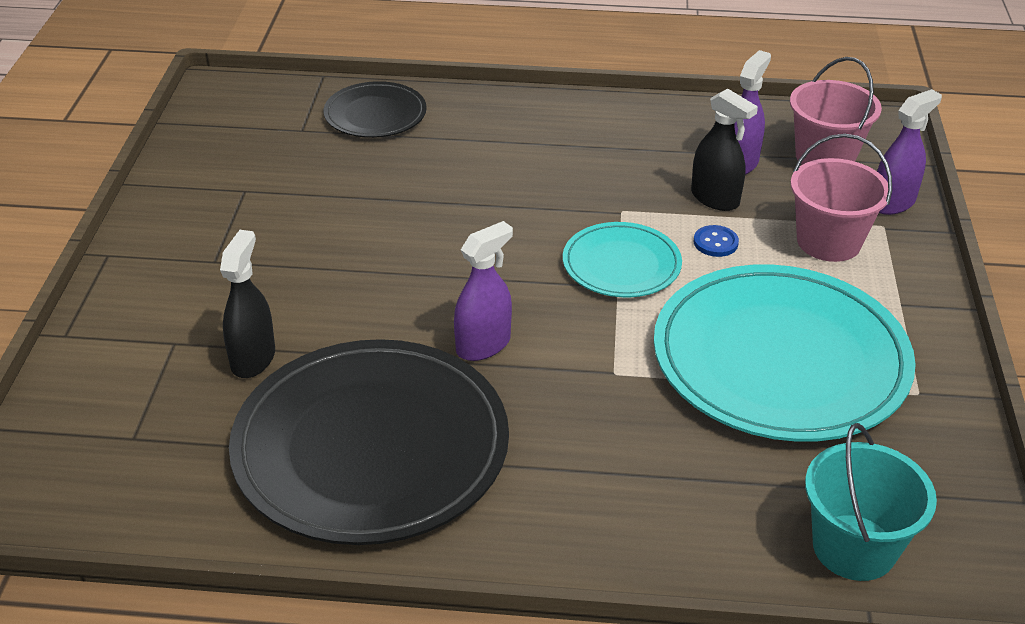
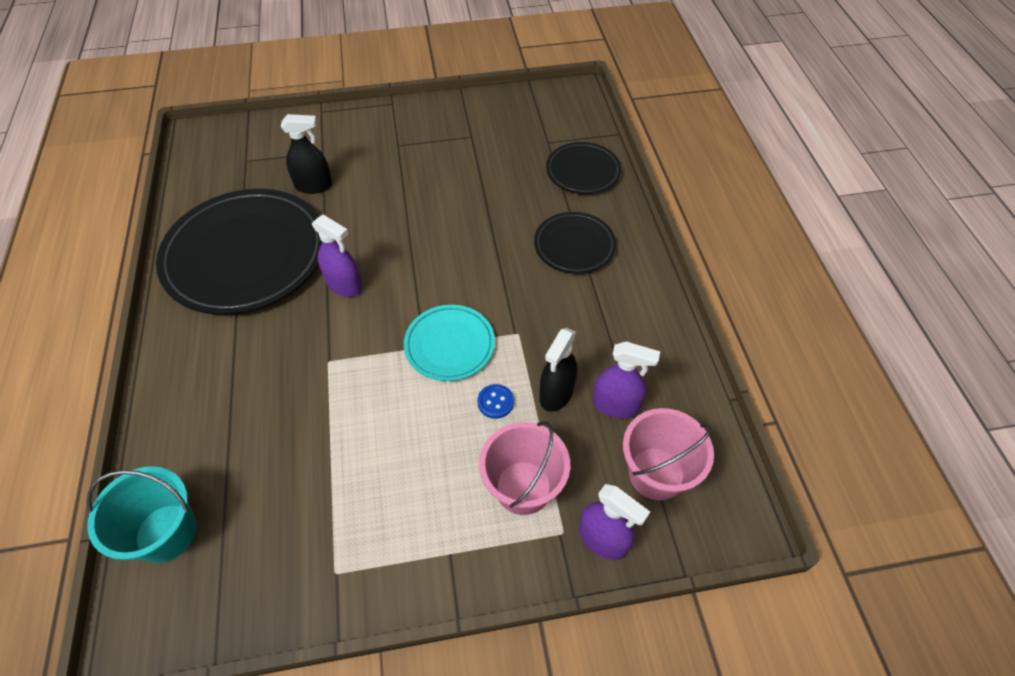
camera: 75 degrees right, 15 degrees up
(501, 145) = (574, 245): none -> black plate
(780, 359) = (359, 464): turquoise plate -> none

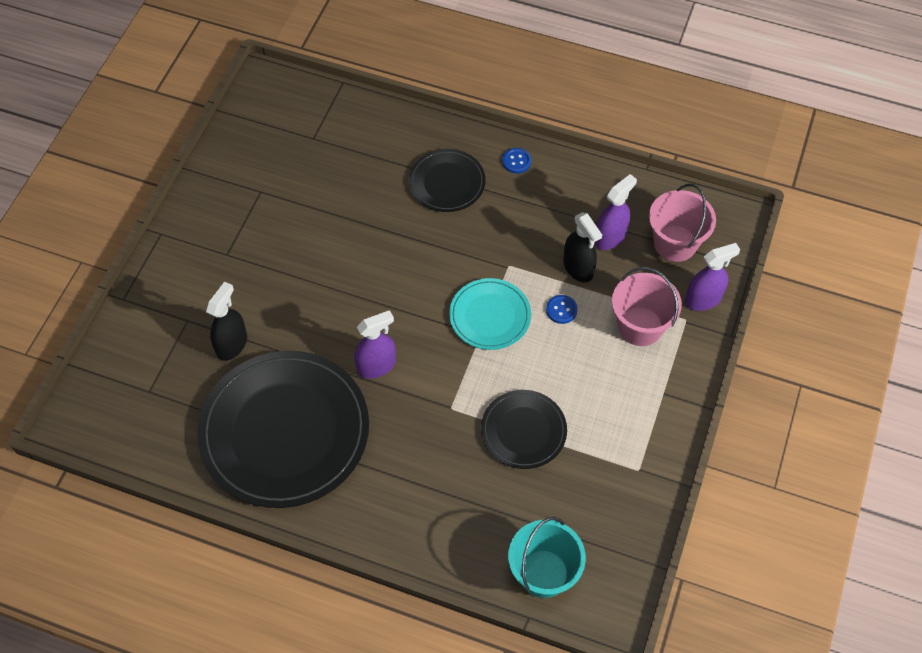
camera: 60 degrees left, 5 degrees up
(583, 171) = (368, 132): black plate -> black plate (523, 431)
(641, 285) = (516, 161): none -> blue button

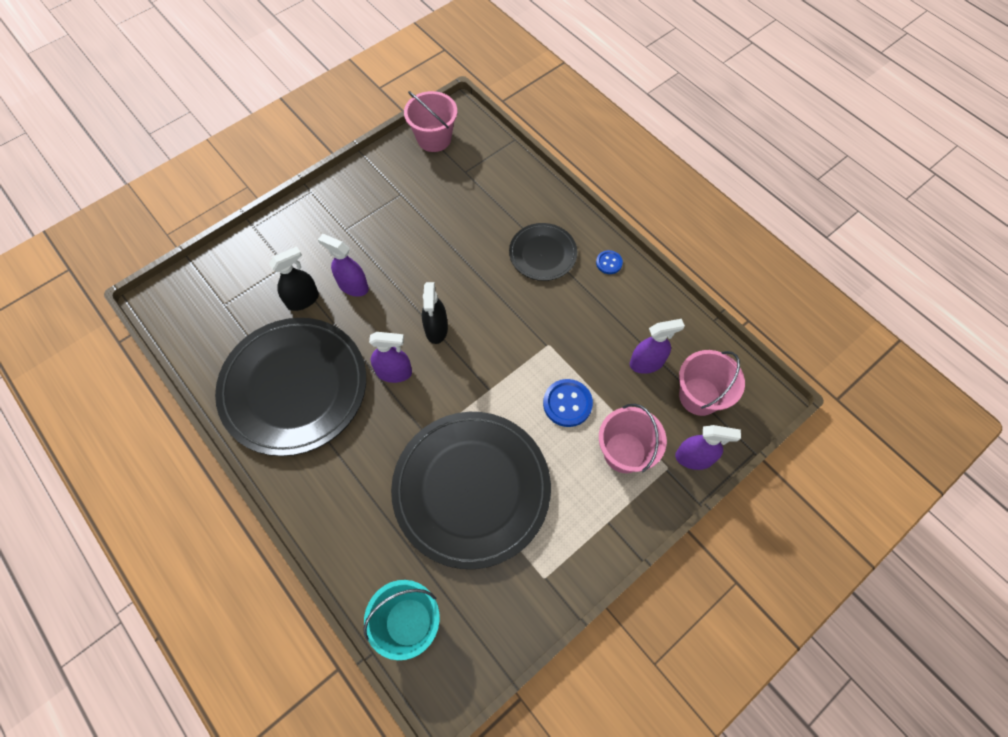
camera: 30 degrees right, 5 degrees up
(256, 119) = (434, 138): none -> pink bucket
(275, 306) = (353, 286): none -> purple spray bottle
(490, 316) = (506, 378): turquoise plate -> none
(523, 431) = (471, 489): black plate -> black plate, size x1.98
(561, 310) = (567, 403): blue button -> blue button, size x1.70
(578, 268) = (603, 375): black spray bottle -> black spray bottle (436, 329)

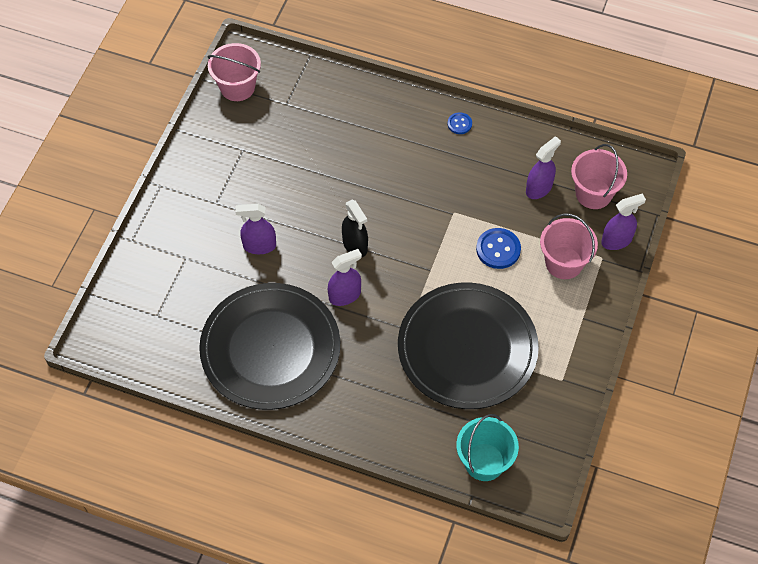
camera: 30 degrees left, 5 degrees down
(303, 300) = (224, 278): black spray bottle -> none
(542, 254) = (401, 142): black plate -> none

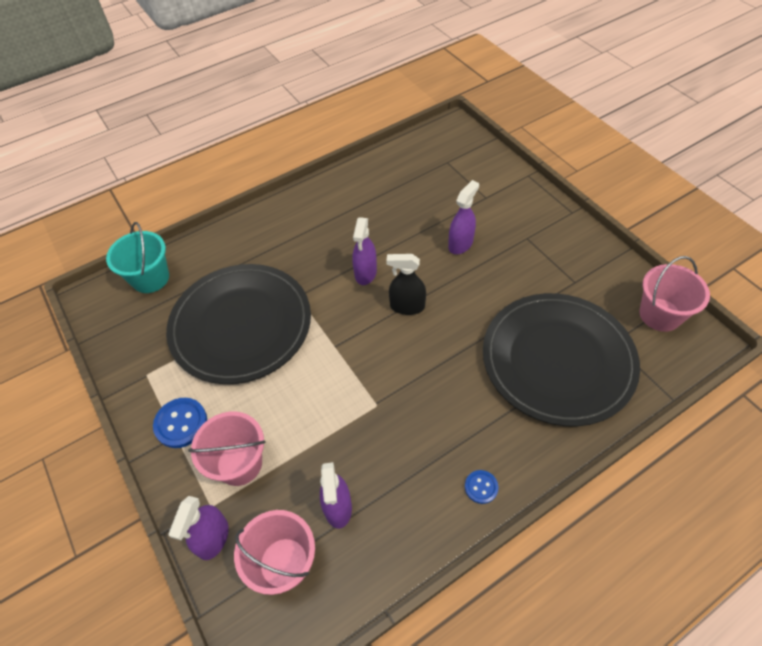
camera: 130 degrees right, 5 degrees down
(270, 349) = (363, 207): black plate -> black plate (557, 360)
(498, 249) = (305, 415): blue button -> blue button (181, 423)

